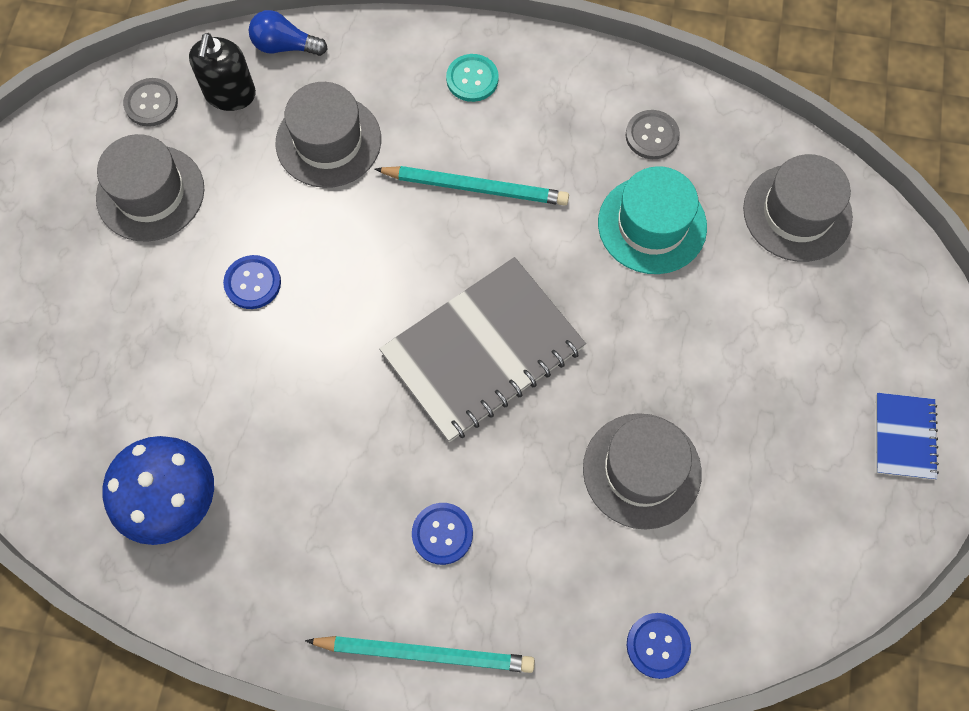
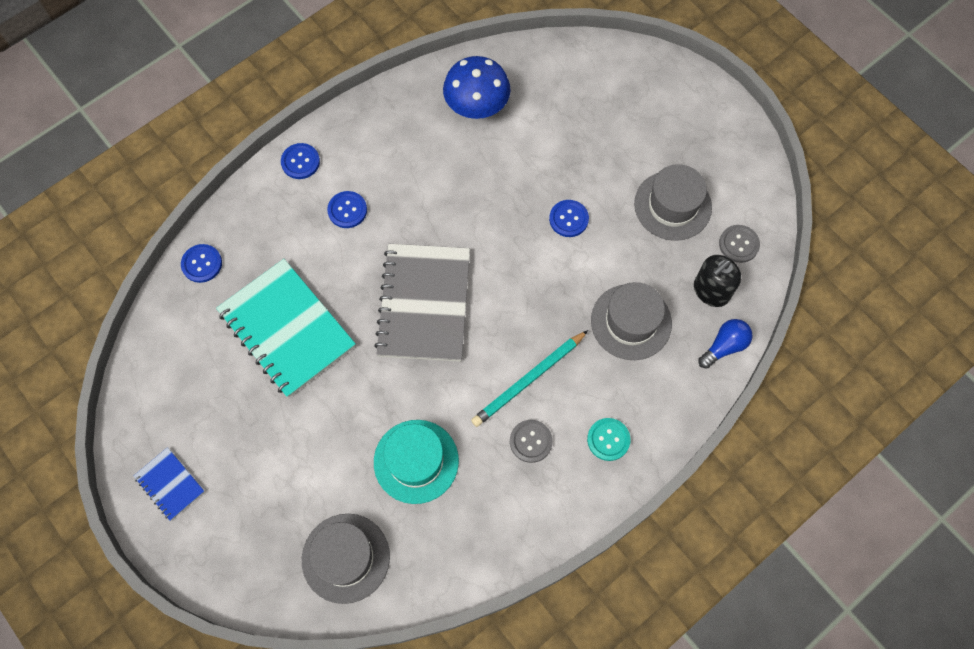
camera: 130 degrees right, 0 degrees up
(230, 94) = (711, 291): black soap dispenser -> black soap dispenser turned 90 degrees counterclockwise
(425, 653) = (300, 162): turquoise pencil -> blue button
(641, 470) = (286, 329): grey hat -> turquoise notebook
(652, 136) = (474, 516): grey button -> grey button (531, 441)

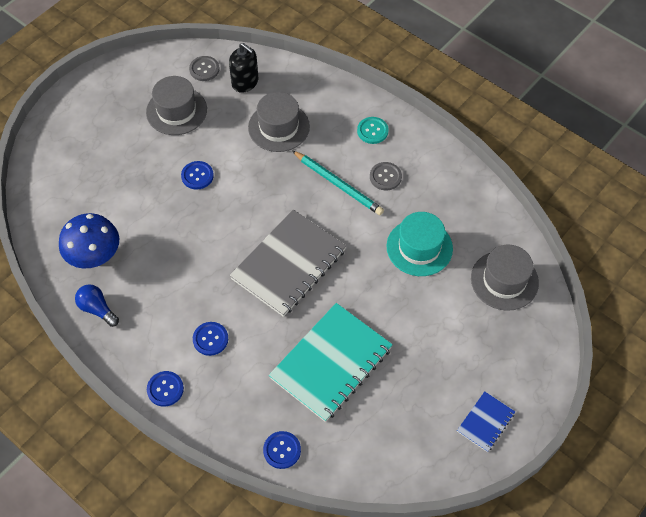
camera: 100 degrees left, 10 degrees down
(424, 304) = (289, 264): grey notebook -> grey notebook turned 45 degrees counterclockwise
(724, 346) = (287, 72): blue light bulb -> blue light bulb (97, 309)

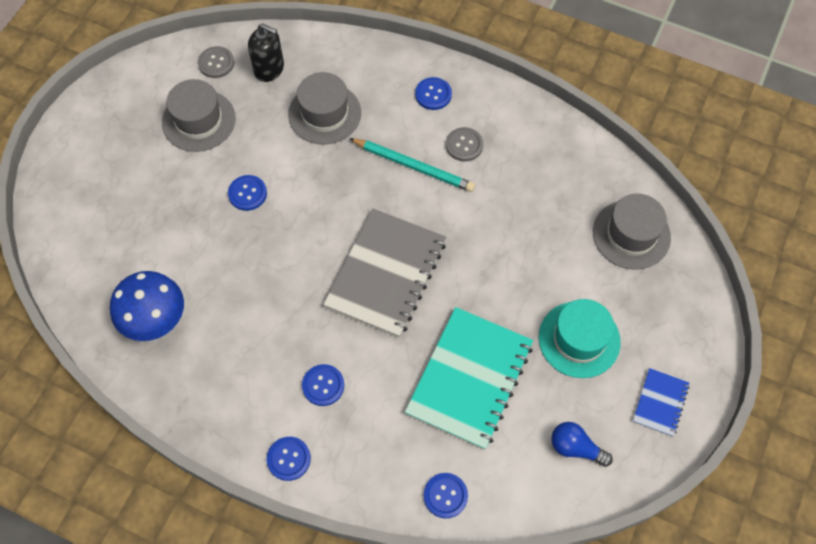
camera: 15 degrees left, 5 degrees up
(97, 309) = (178, 383): blue light bulb -> blue light bulb (575, 448)
(372, 131) = (433, 94): turquoise button -> blue button
(419, 247) = (527, 219): turquoise hat -> turquoise hat (579, 339)

